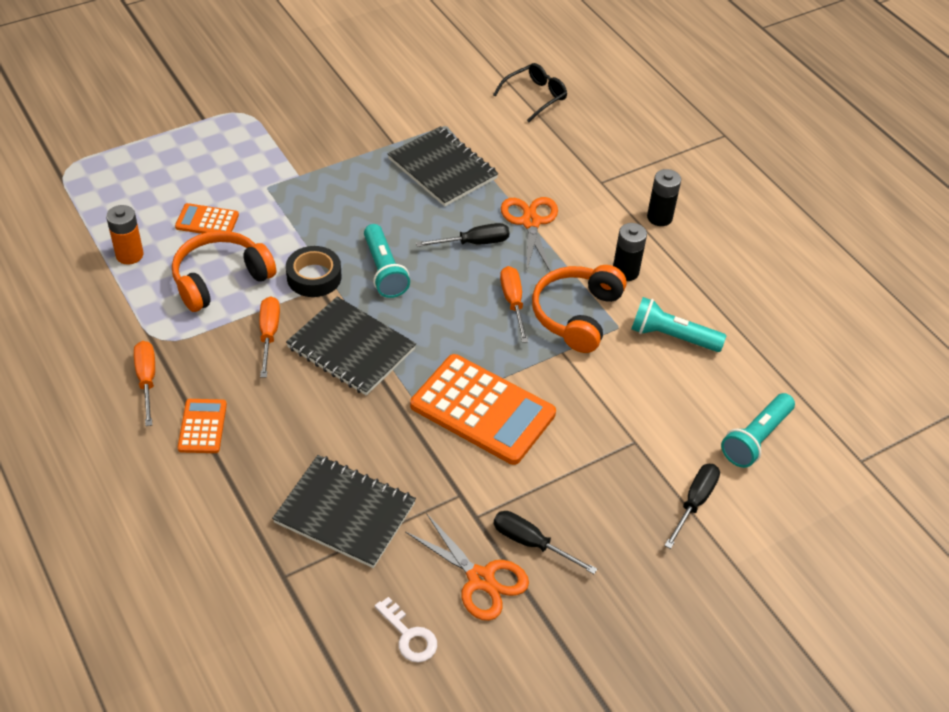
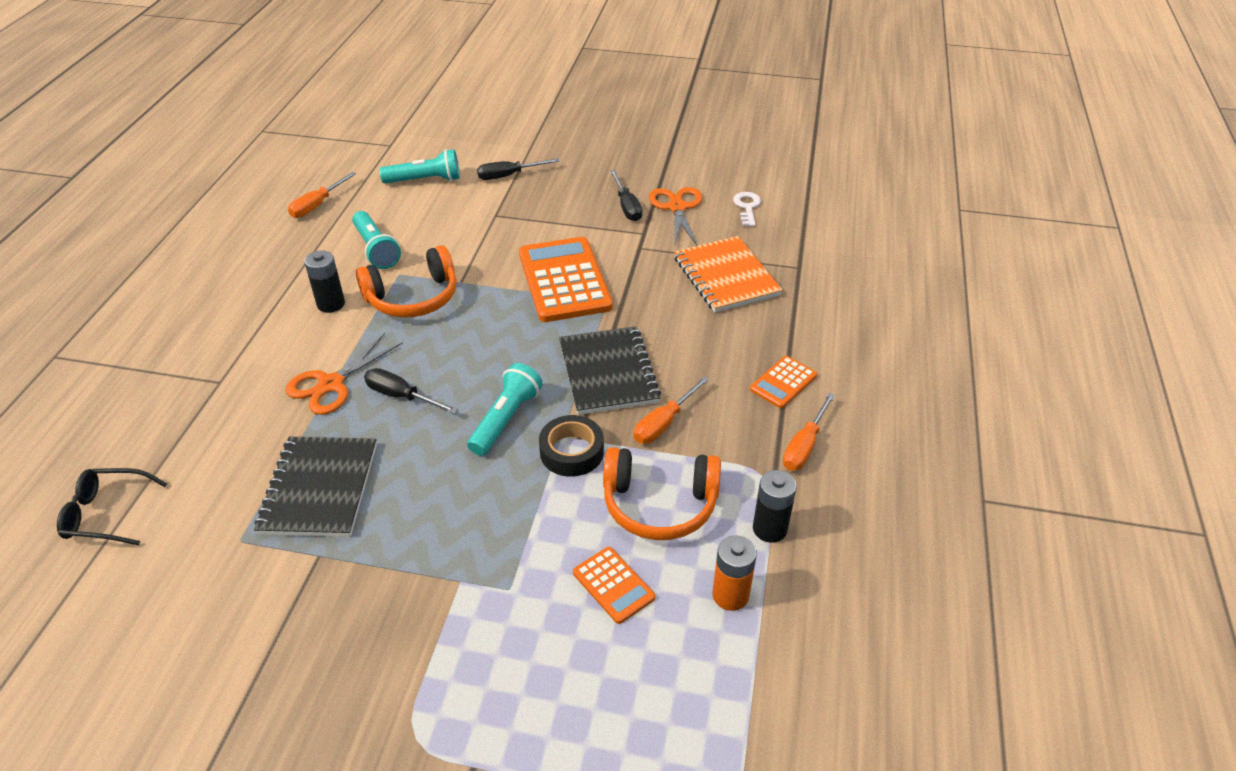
camera: 135 degrees left, 5 degrees down
(345, 513) = (726, 276): black notebook -> orange notebook
(513, 303) = (443, 332): orange screwdriver -> orange screwdriver (317, 205)
(659, 217) = (235, 325): black battery -> black battery (769, 529)

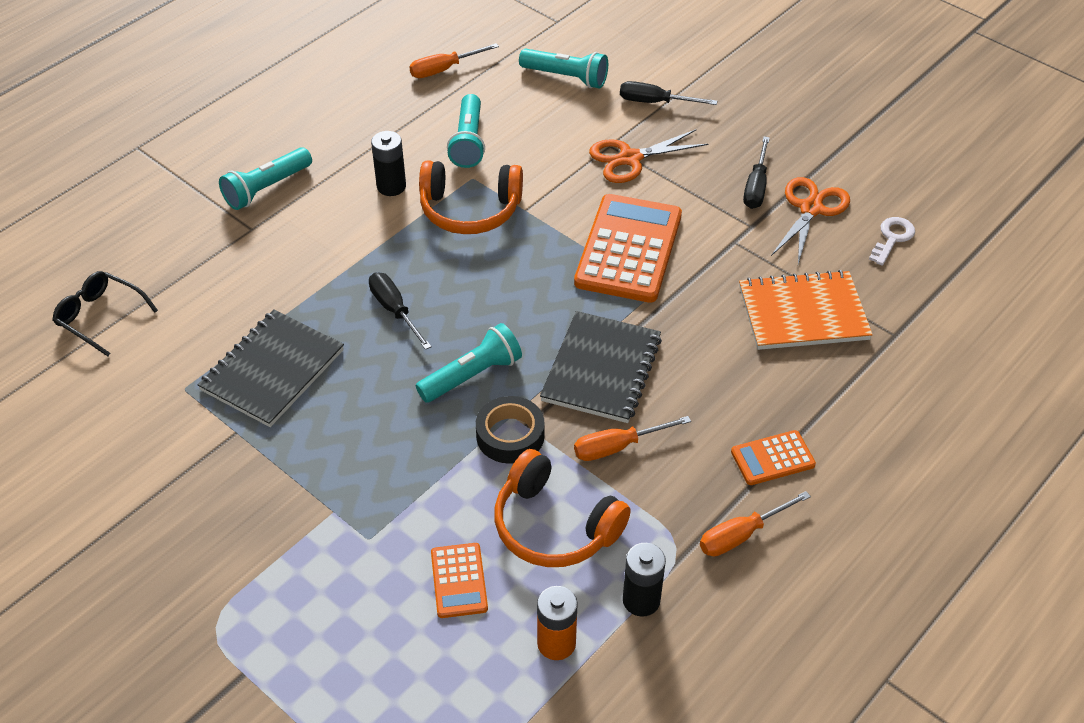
camera: 30 degrees right, 5 degrees up
(212, 345) = (266, 188): none -> turquoise flashlight
(331, 384) = (342, 272): orange scissors -> orange scissors (630, 159)
(726, 276) = (803, 313): orange notebook -> orange notebook turned 75 degrees clockwise

